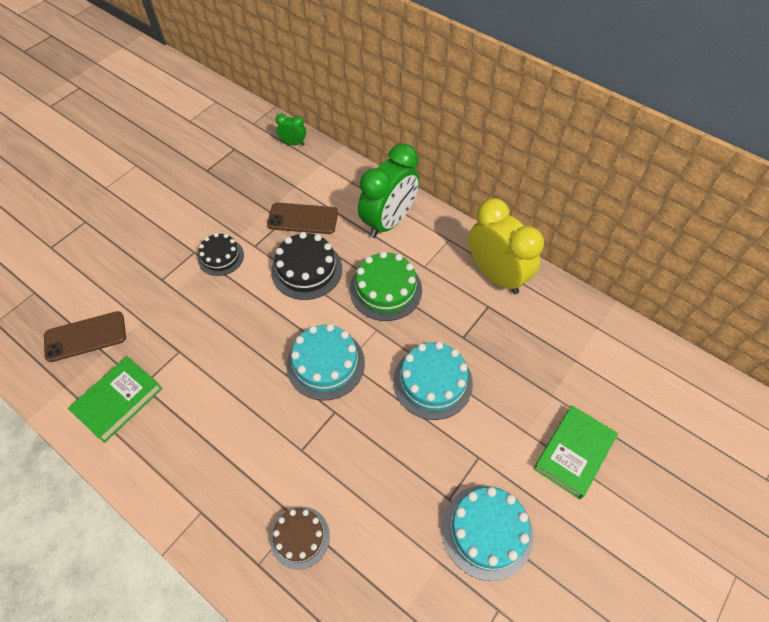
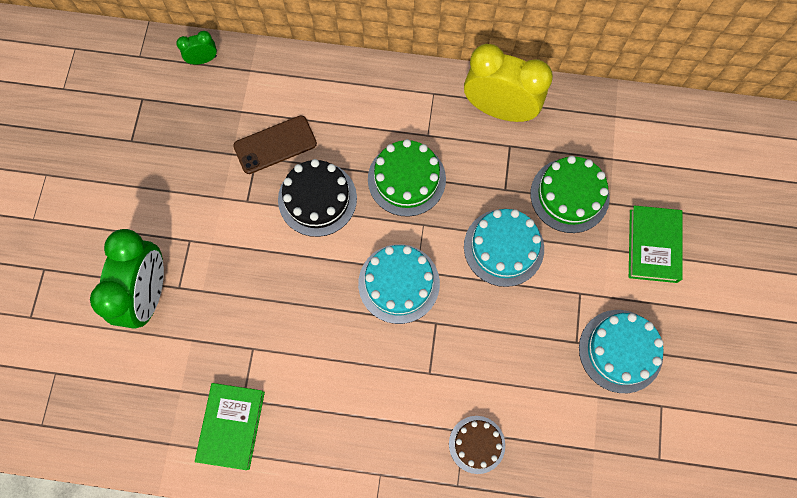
camera: 30 degrees left, 15 degrees up
(85, 336) = (148, 386): brown phone -> none
(221, 257) = (221, 231): black cake -> none
(389, 222) = (364, 103): green clock -> green clock (149, 294)
(518, 370) = (569, 195): none -> green cake

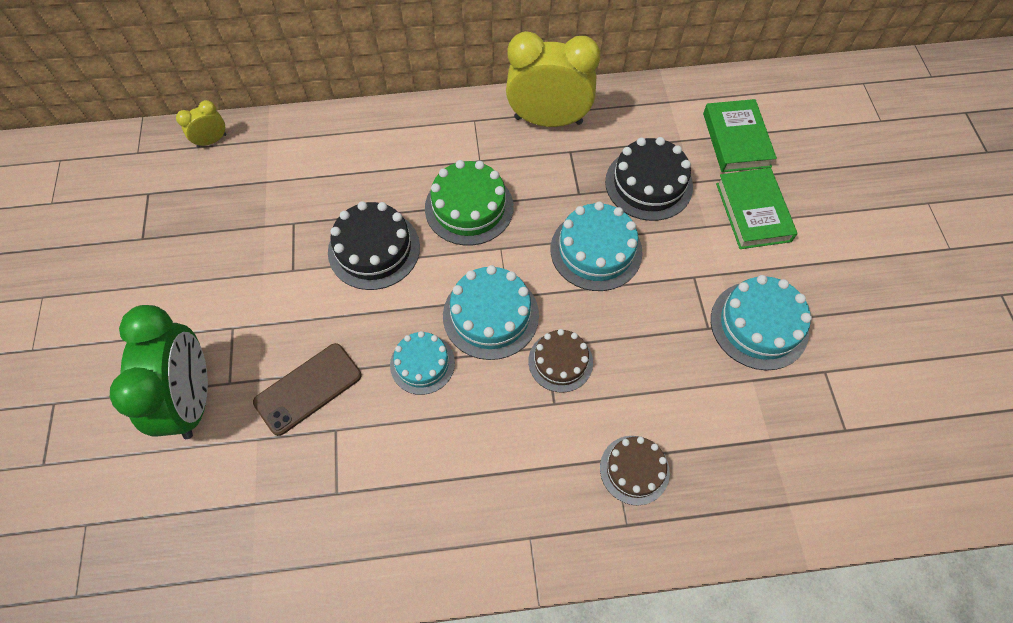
camera: 15 degrees left, 10 degrees down
(203, 60) = (212, 141): green clock -> yellow clock
(231, 426) = (329, 529): green book -> green book (736, 140)
(275, 145) = (312, 206): brown phone -> brown phone (308, 389)
(333, 311) = (422, 364): none -> turquoise cake
(444, 339) = (560, 361): none -> brown cake
(569, 195) = (648, 184): green cake -> black cake

